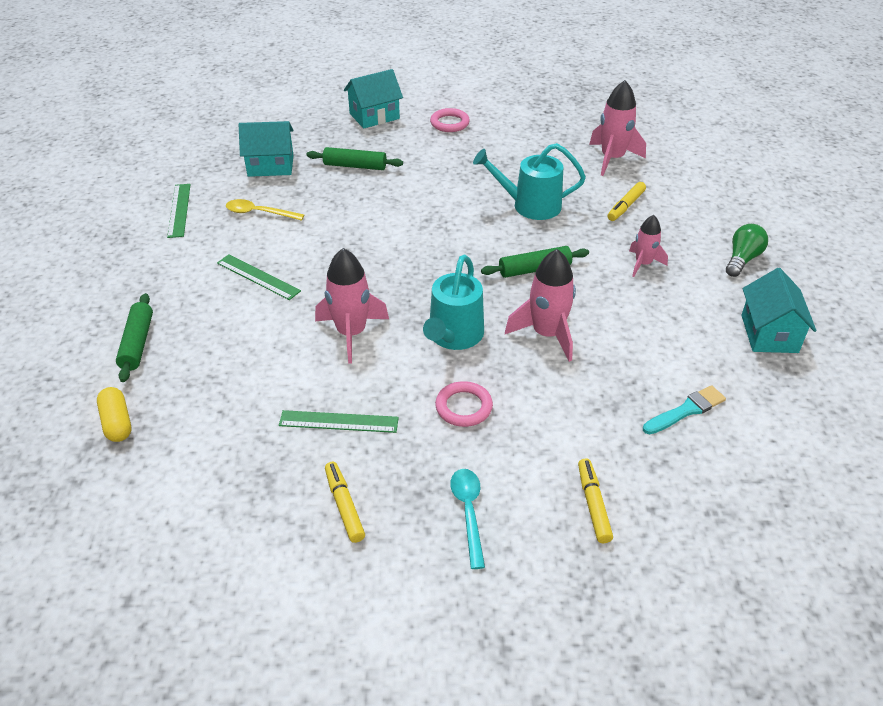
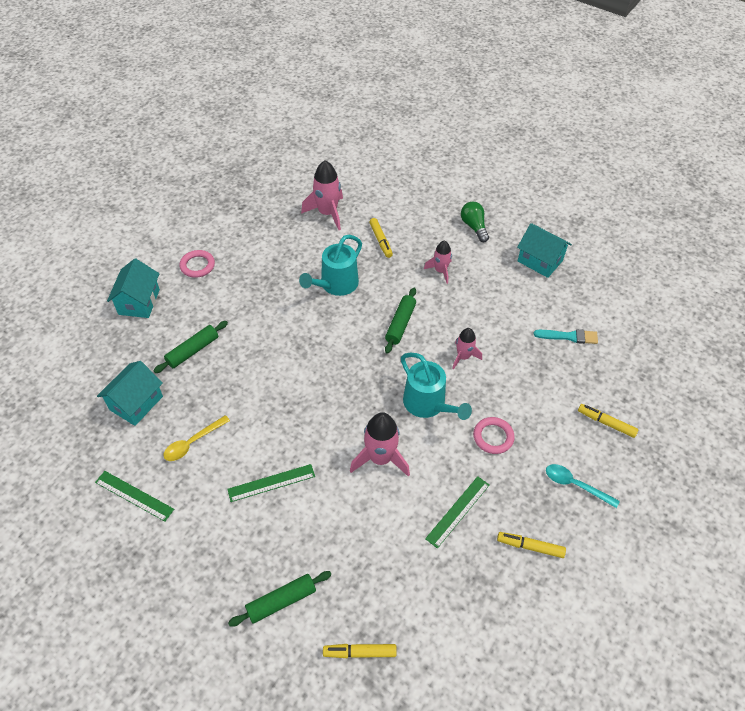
camera: 55 degrees left, 10 degrees up
(117, 422) = (360, 652): yellow capsule -> yellow marker
(137, 343) = (281, 601): green rolling pin -> green rolling pin turned 60 degrees counterclockwise
(547, 334) = (463, 357): pink rocket -> pink rocket, size x0.61
(686, 410) = (569, 336): turquoise brush -> turquoise brush turned 90 degrees clockwise

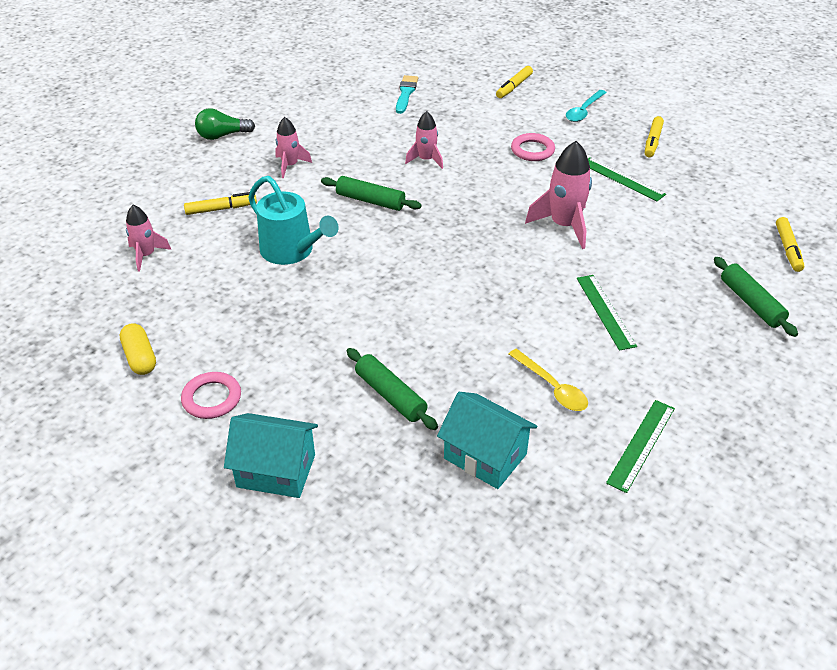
camera: 85 degrees left, 10 degrees down
(233, 229) = (140, 357): none -> yellow capsule
(327, 213) = (146, 255): pink rocket -> pink rocket, size x0.61
(428, 404) = (490, 188): turquoise watering can -> none
(540, 261) = (293, 98): turquoise house -> none

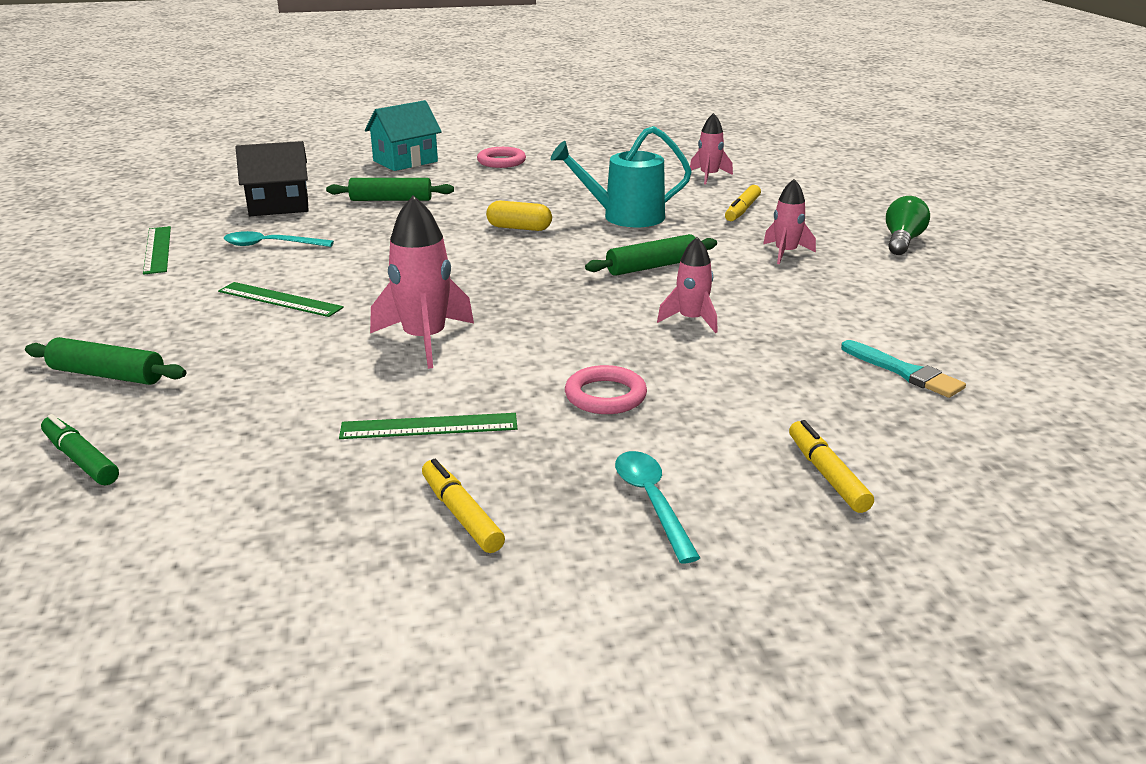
camera: 130 degrees right, 15 degrees down
(140, 357) = (582, 155): yellow capsule -> yellow capsule (519, 228)
(485, 456) = (279, 206): turquoise house -> black house
(552, 387) = (271, 245): yellow spoon -> turquoise spoon
(788, 249) = (81, 459): yellow marker -> green marker

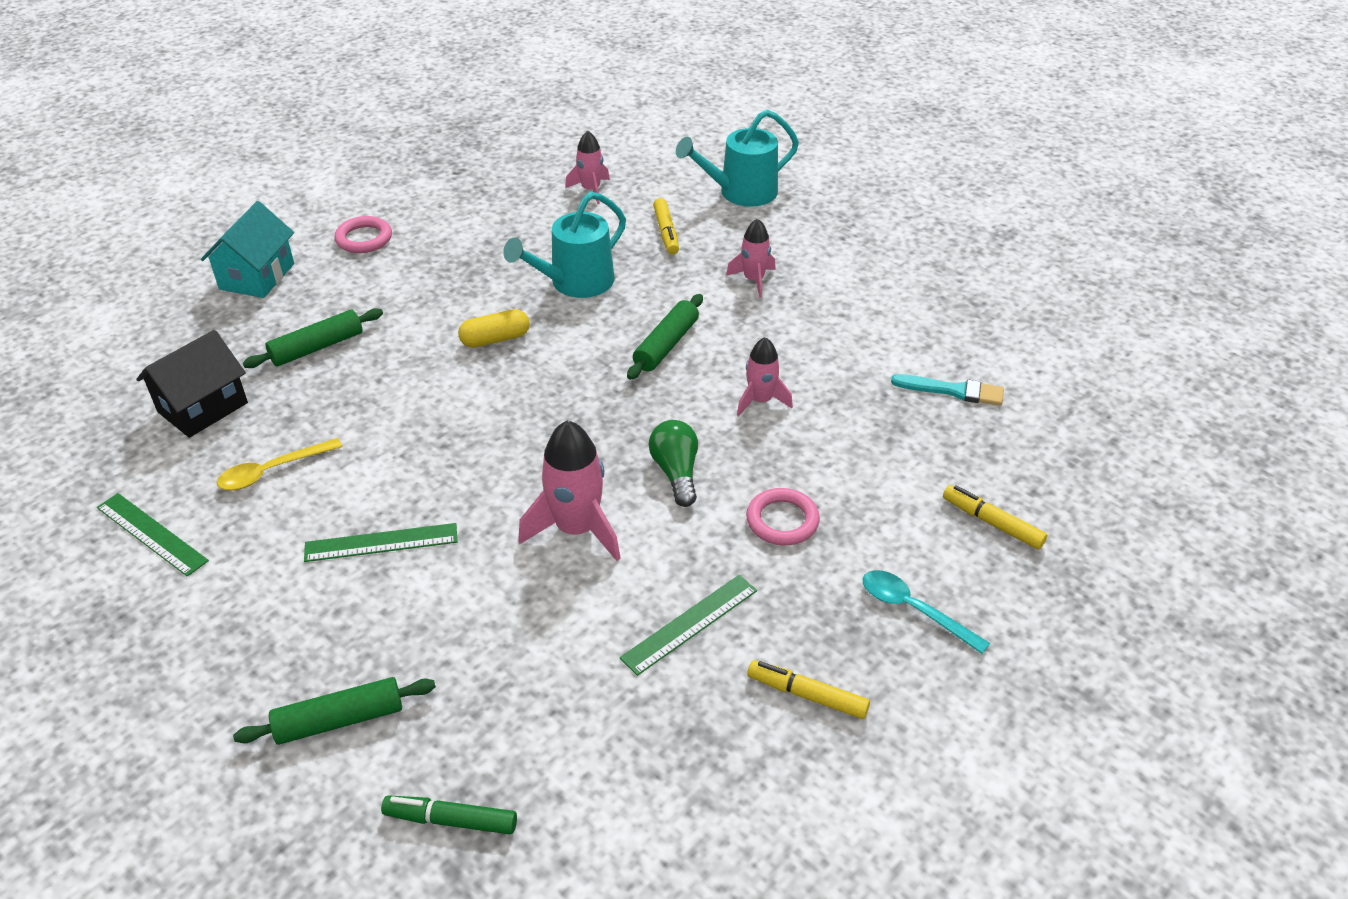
camera: 35 degrees left, 15 degrees up
(271, 245) = (272, 471): turquoise spoon -> yellow spoon
(843, 205) = (741, 192): none -> turquoise watering can
(902, 241) = (826, 227): green light bulb -> green light bulb (676, 472)

